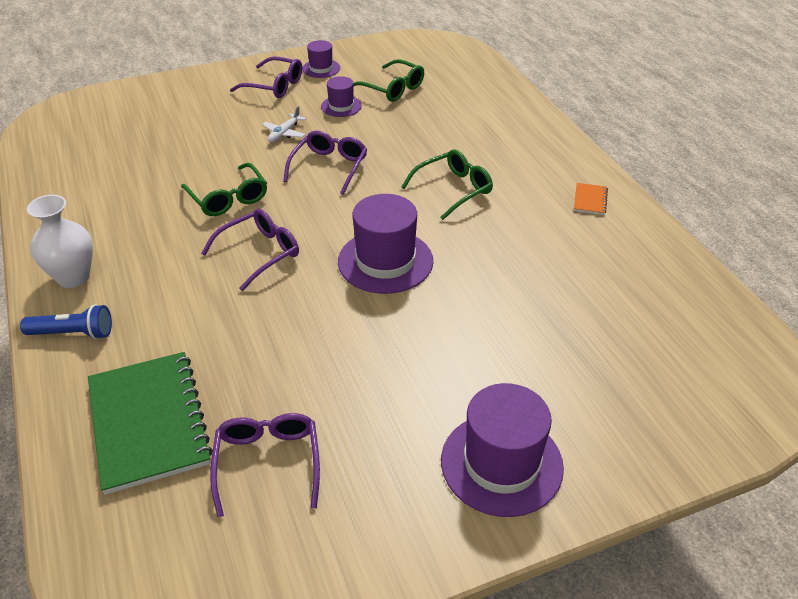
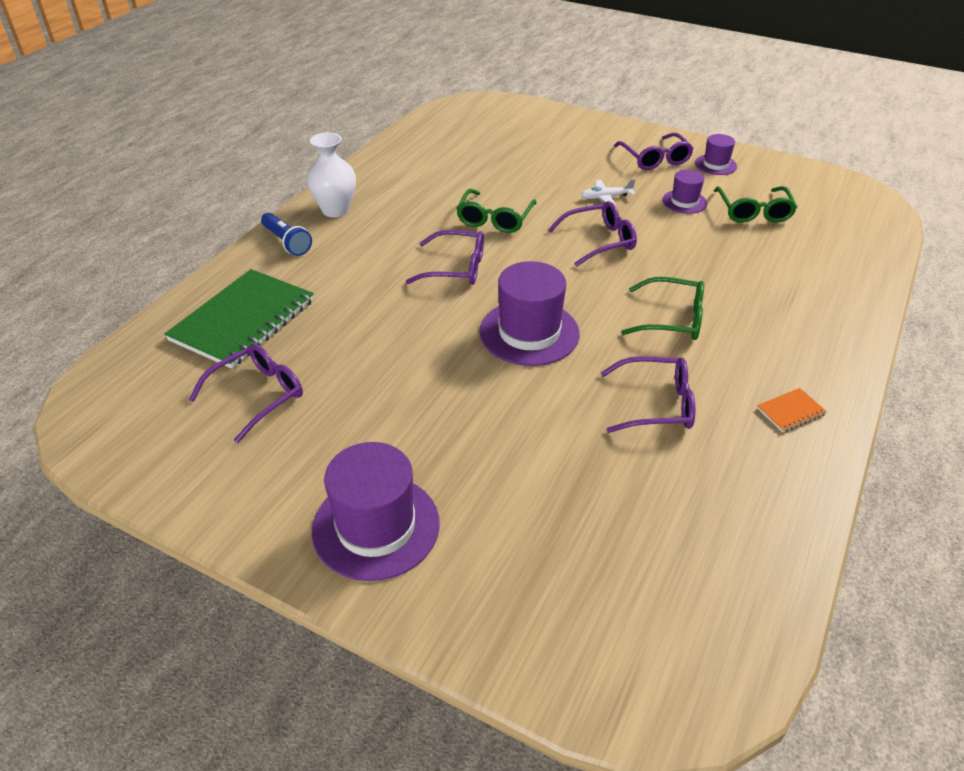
camera: 50 degrees right, 0 degrees up
(525, 249) = (656, 404): none -> purple glasses

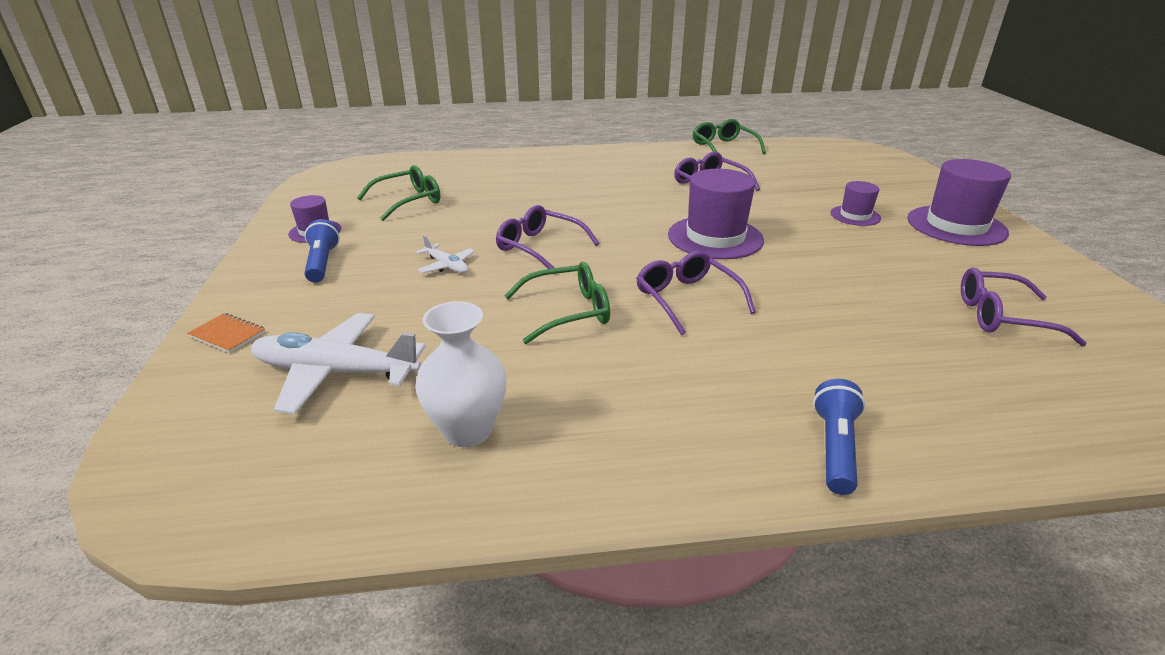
camera: 125 degrees left, 10 degrees down
(243, 320) = (978, 385): green notebook -> none
(335, 210) = (707, 450): white vase -> white vase (468, 430)
(514, 143) = (336, 372): none -> white plane
(655, 159) = (322, 263): purple glasses -> blue flashlight
(672, 319) = (614, 198): green glasses -> green glasses (723, 147)
(684, 202) = (417, 229): purple hat -> purple hat (855, 216)
(790, 411) = (653, 157): orange notebook -> orange notebook (227, 334)

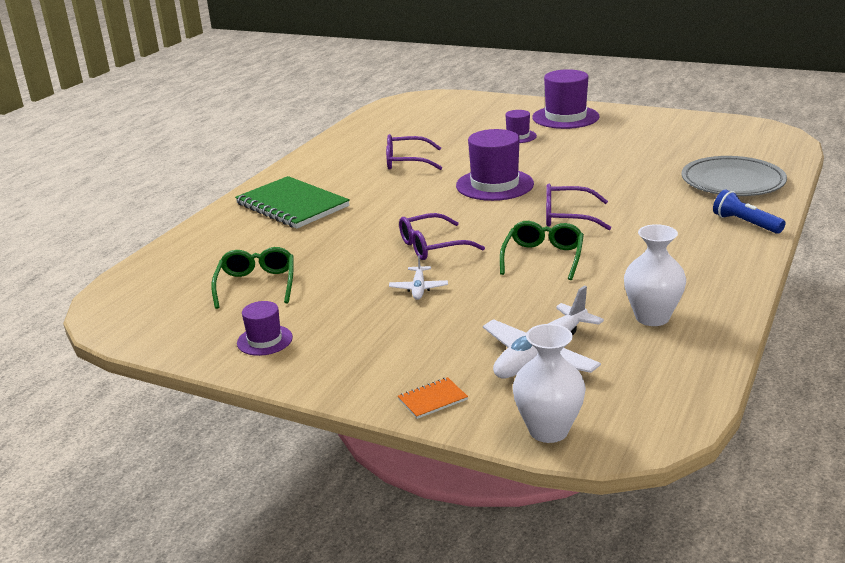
camera: 55 degrees left, 5 degrees down
(170, 422) = (548, 430): none -> white vase
(322, 263) = (343, 343): blue flashlight -> none
(447, 265) = (419, 288): white plane -> white plane turned 105 degrees clockwise
(563, 171) = (292, 205): none -> green notebook
(723, 147) = (342, 136): green glasses -> none
(965, 399) = (732, 182): none -> grey plate
(1002, 317) = (672, 146): purple glasses -> none

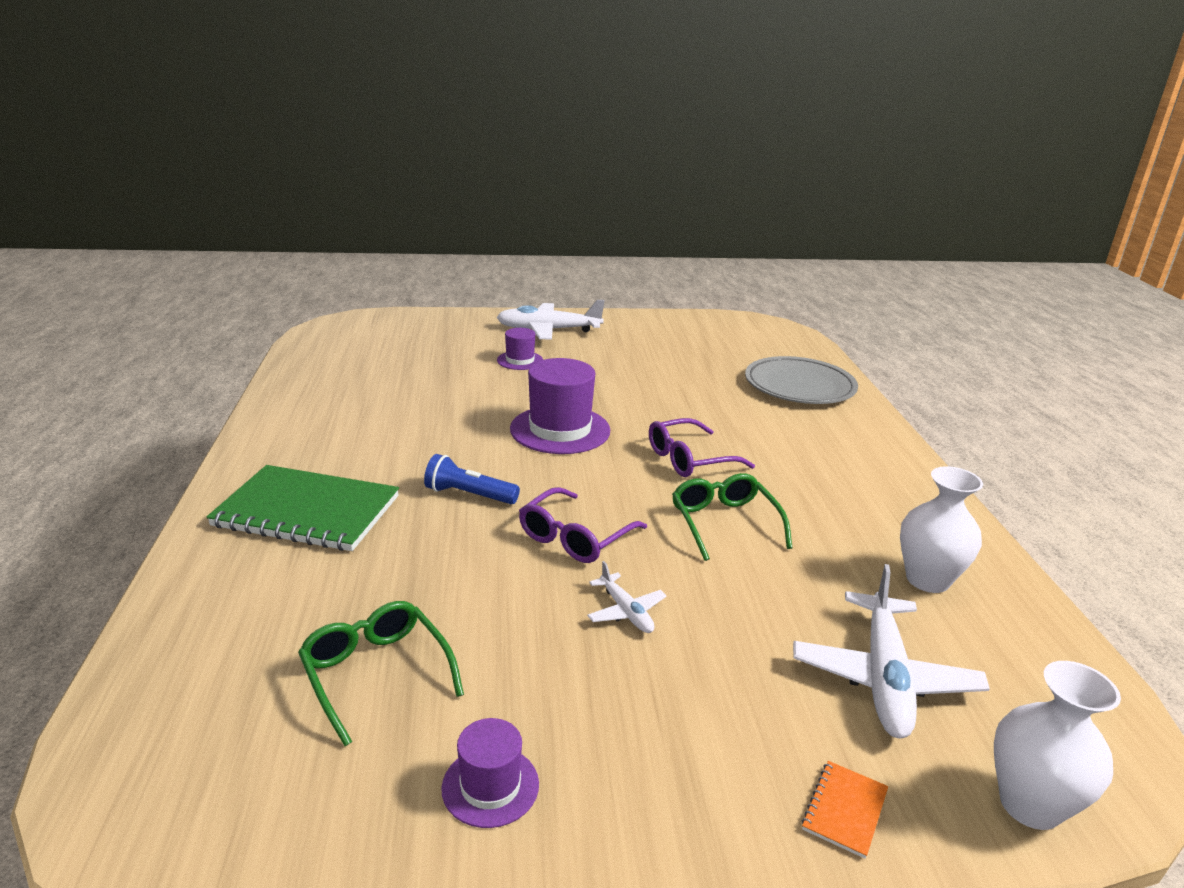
camera: 35 degrees left, 0 degrees up
(407, 161) = (414, 414): purple glasses -> none
(565, 117) = (548, 330): purple hat -> white plane
(745, 223) = (867, 433): blue flashlight -> blue flashlight (469, 495)

